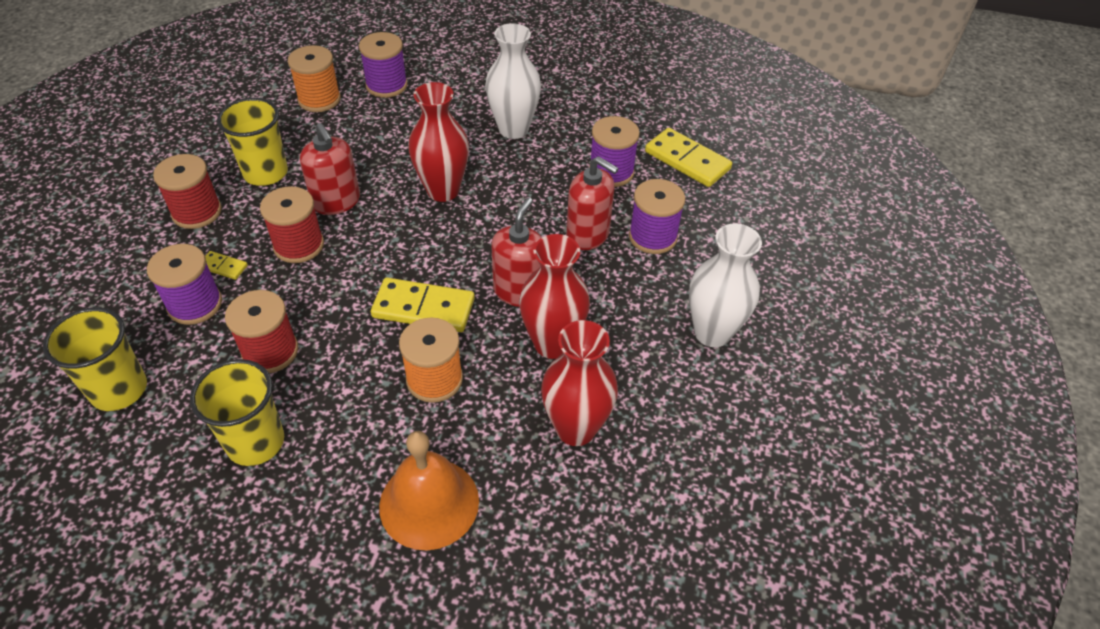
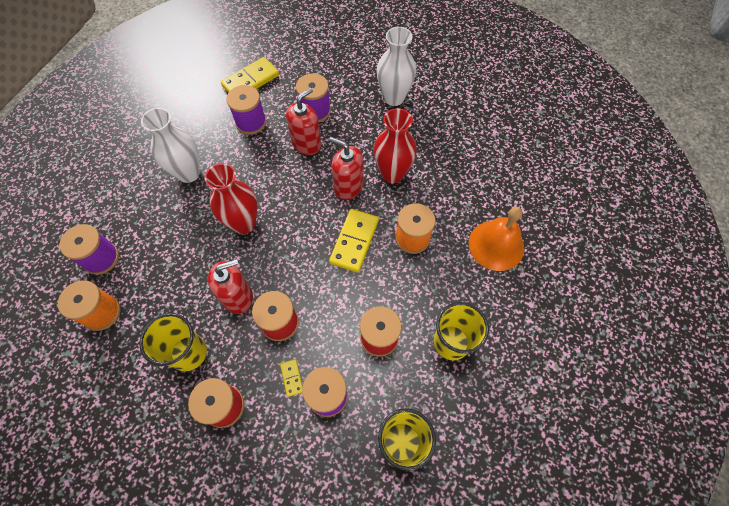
camera: 80 degrees left, 15 degrees up
(223, 267) = (292, 378): yellow domino -> yellow domino turned 45 degrees counterclockwise
(575, 428) = (452, 170): red vase -> none

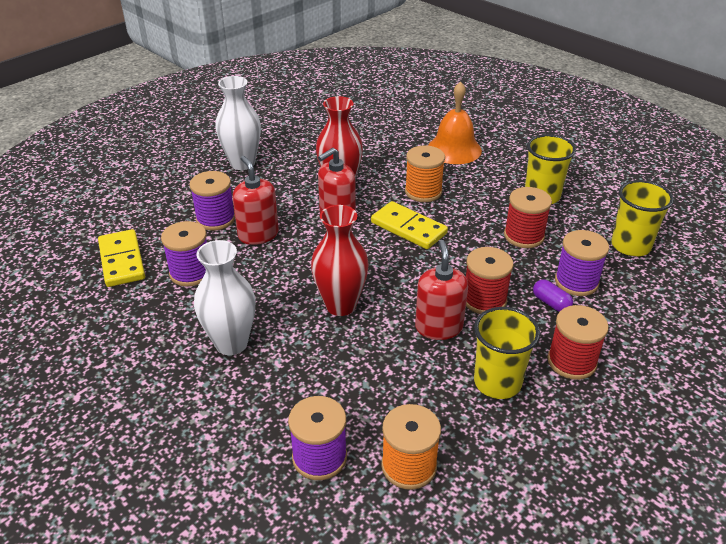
camera: 70 degrees left, 25 degrees down
(292, 378) = (551, 303): yellow domino -> purple capsule

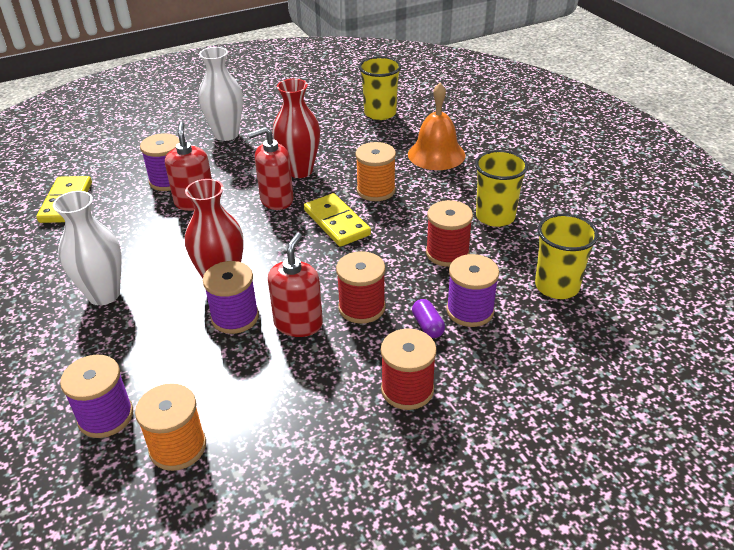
camera: 20 degrees right, 0 degrees up
(191, 272) = (114, 224): purple spool -> purple spool (235, 317)
(497, 382) = (317, 391): yellow cup -> yellow cup (380, 113)

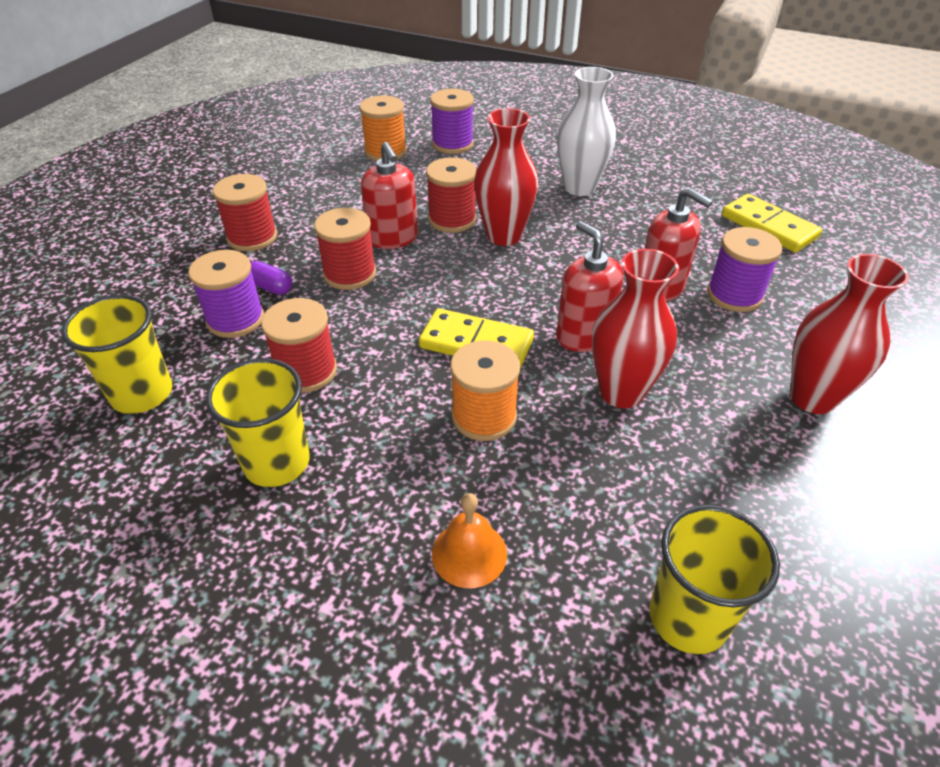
camera: 140 degrees right, 5 degrees up
(226, 134) = (812, 398): white vase -> red vase
(235, 317) = (452, 219): purple spool -> red spool
(276, 200) = (583, 336): red soap dispenser -> red soap dispenser turned 60 degrees counterclockwise
(436, 154) = (469, 553): orange bell -> orange bell, size x0.62

